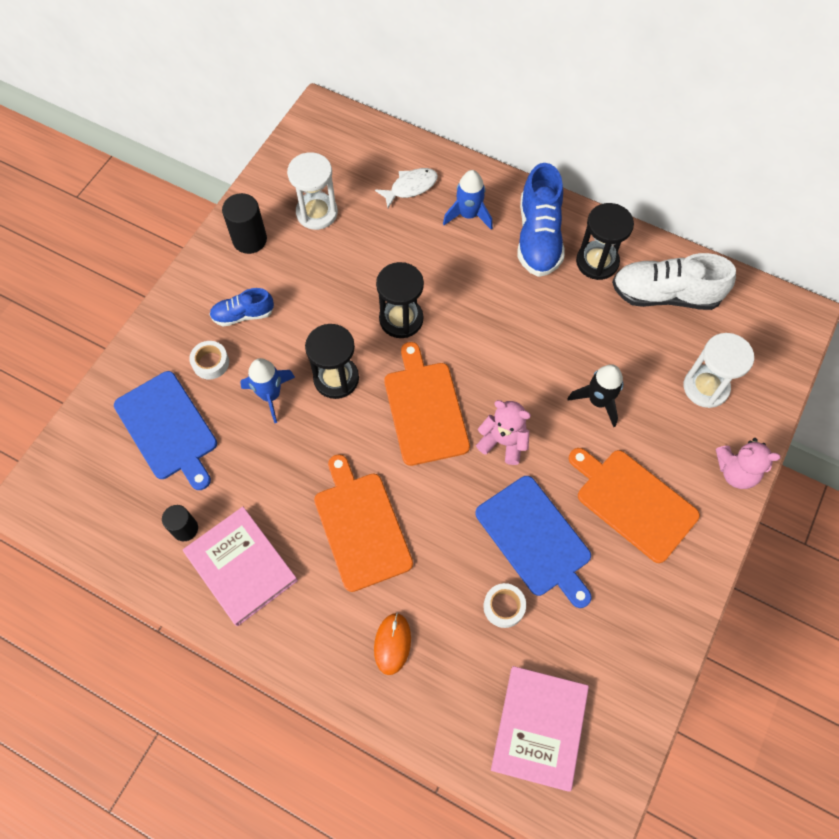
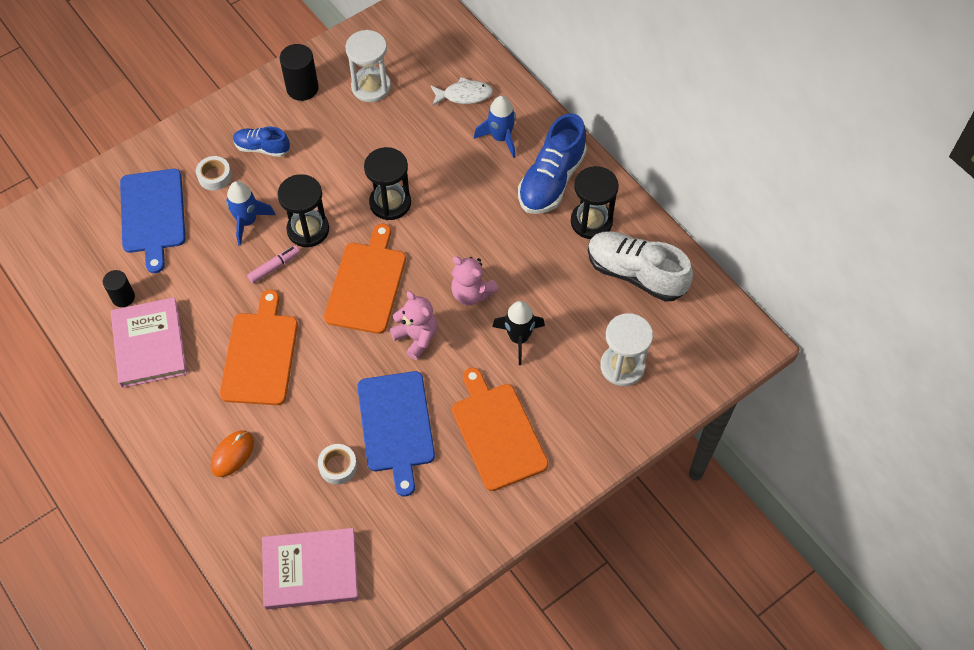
camera: 25 degrees right, 5 degrees down
(324, 430) = (274, 267): none -> pink marker
(539, 728) = (310, 570): pink book -> pink book turned 45 degrees clockwise
(736, 472) = (604, 447): pink teddy bear -> pink teddy bear (471, 293)

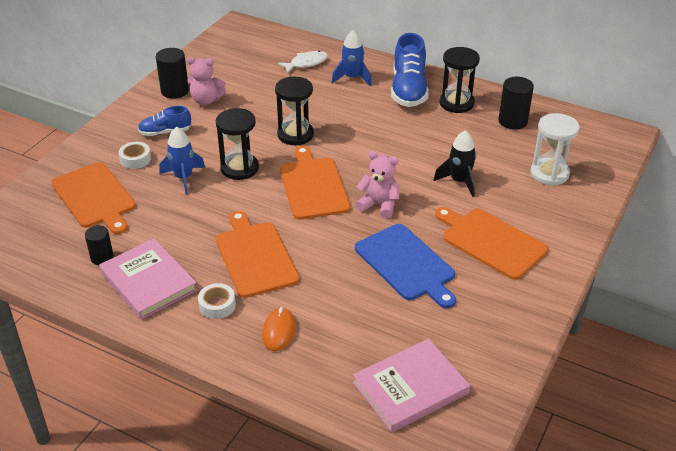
camera: 25 degrees left, 20 degrees down
(152, 214) = (94, 197): blue cutting board -> orange cutting board
(274, 267) = (227, 198): pink marker -> none
(338, 466) = (378, 307): white tape -> white tape (217, 305)
(371, 87) = (230, 77): white hourglass -> none
(471, 293) = (401, 167): pink teddy bear -> pink teddy bear (206, 100)
(635, 274) = (512, 121): white shoe -> black cylinder

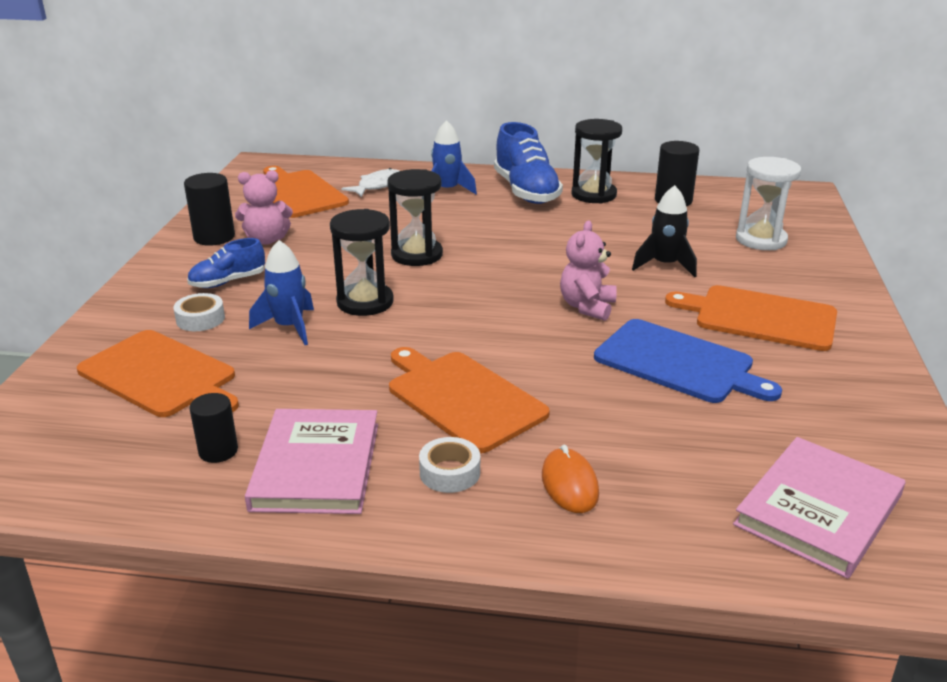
camera: 20 degrees left, 10 degrees down
(148, 281) = (316, 466): pink book -> pink book turned 60 degrees clockwise
(313, 186) = (483, 303): orange cutting board -> orange cutting board (298, 193)
(379, 205) = (587, 307): pink teddy bear -> pink teddy bear turned 75 degrees counterclockwise

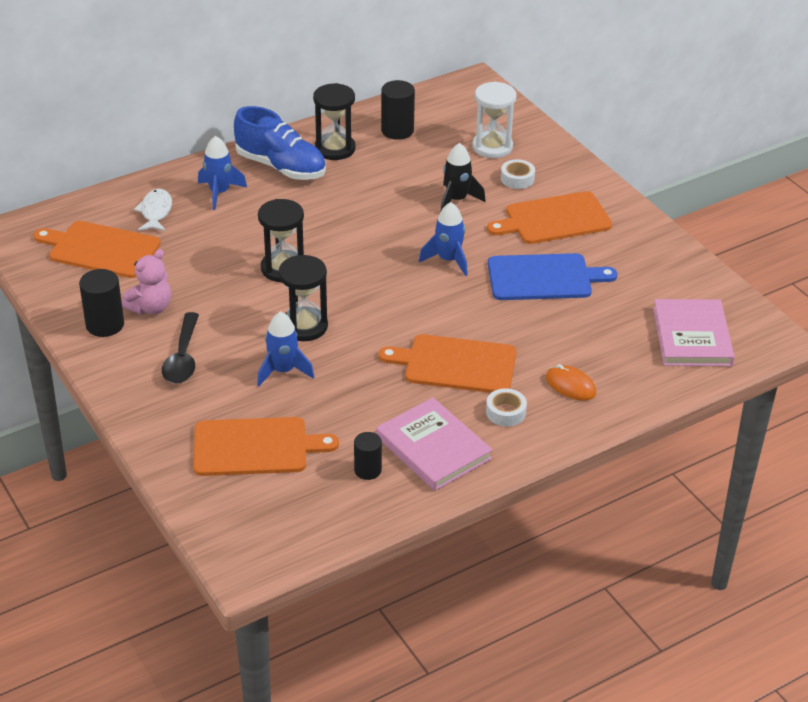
camera: 40 degrees left, 10 degrees up
(200, 319) = (213, 396): white tape -> white tape (517, 179)
(228, 282) = (182, 358): blue shoe -> black spoon
(587, 307) = (448, 260): pink teddy bear -> blue rocket

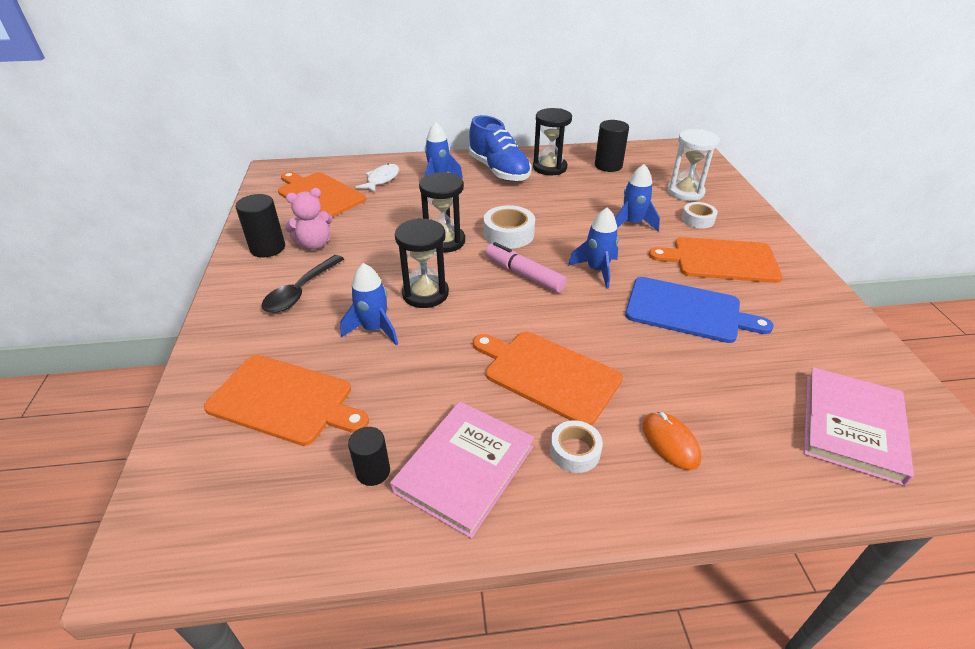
camera: 25 degrees right, 0 degrees up
(342, 243) = (508, 234): none -> white tape
(383, 282) = (524, 274): none -> pink marker
(433, 447) = (465, 468): pink book -> pink book turned 45 degrees clockwise
(456, 200) = (632, 224): black rocket -> blue rocket

